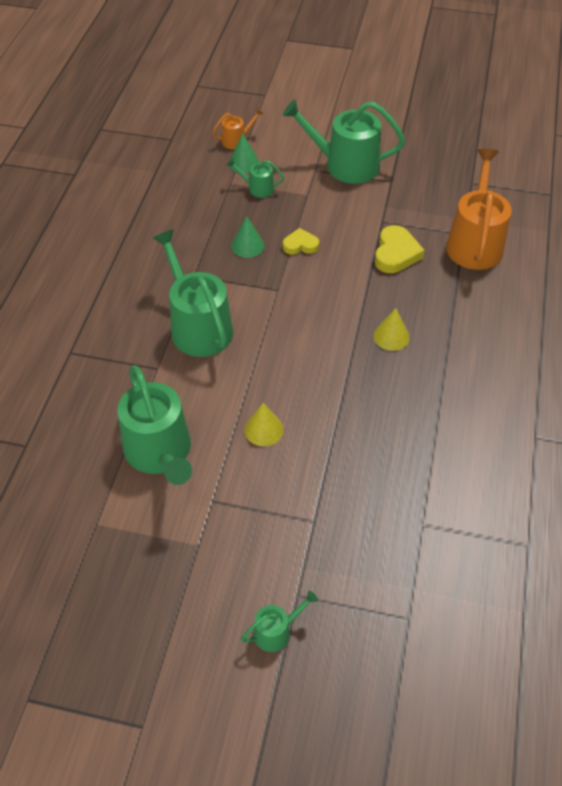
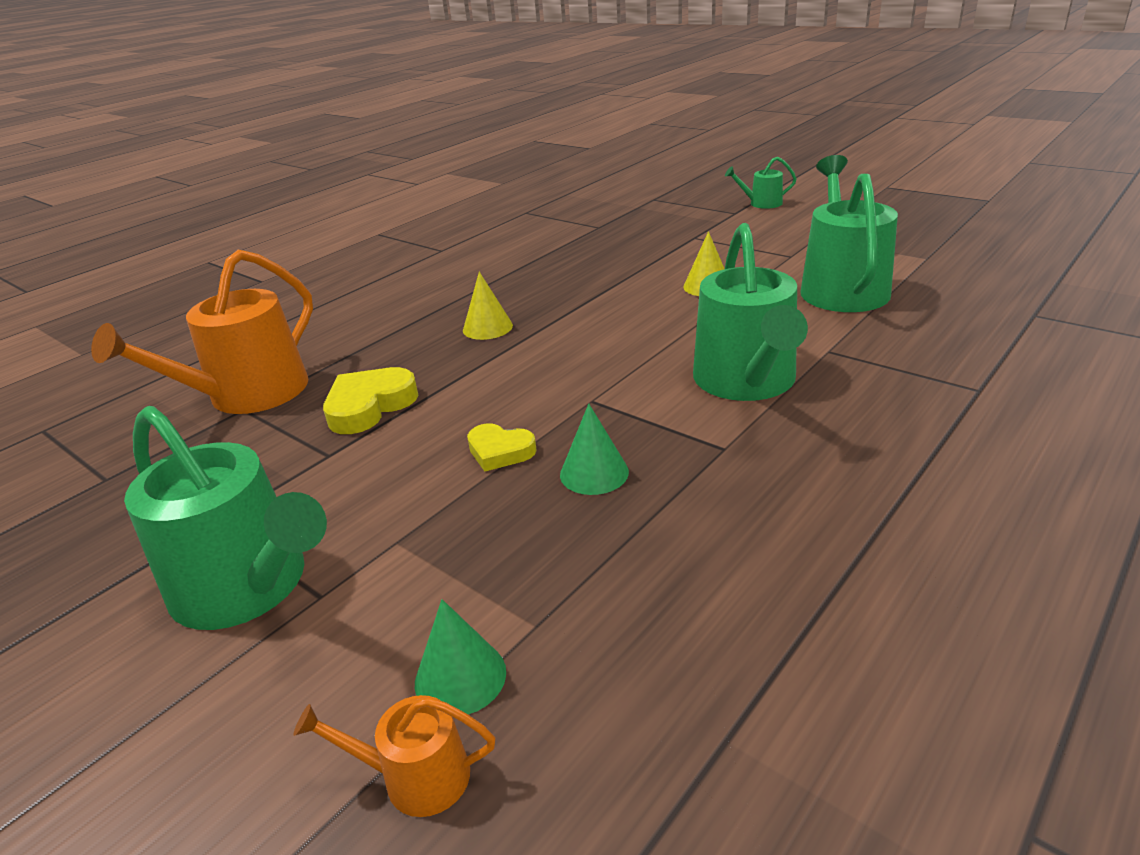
camera: 150 degrees left, 20 degrees down
(258, 188) = (484, 588): green watering can -> none

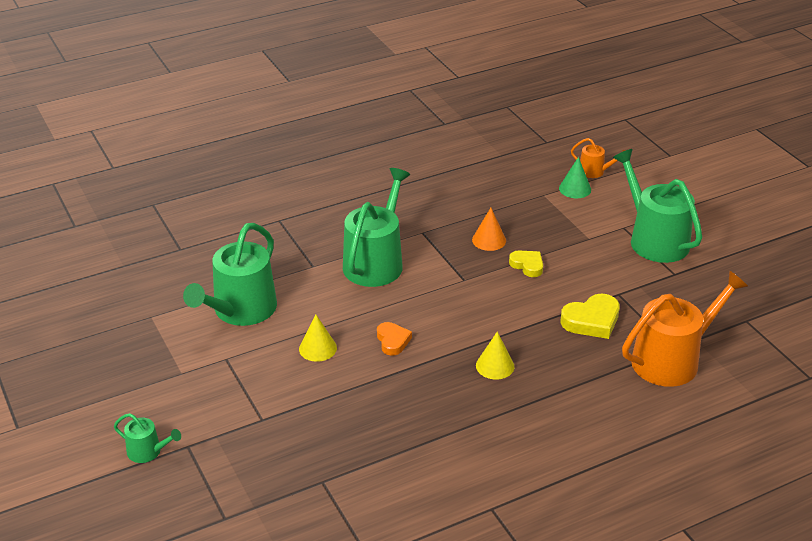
camera: 160 degrees left, 5 degrees up
(594, 473) = (489, 240): green cone -> orange cone
(629, 314) = (392, 341): none -> orange heart

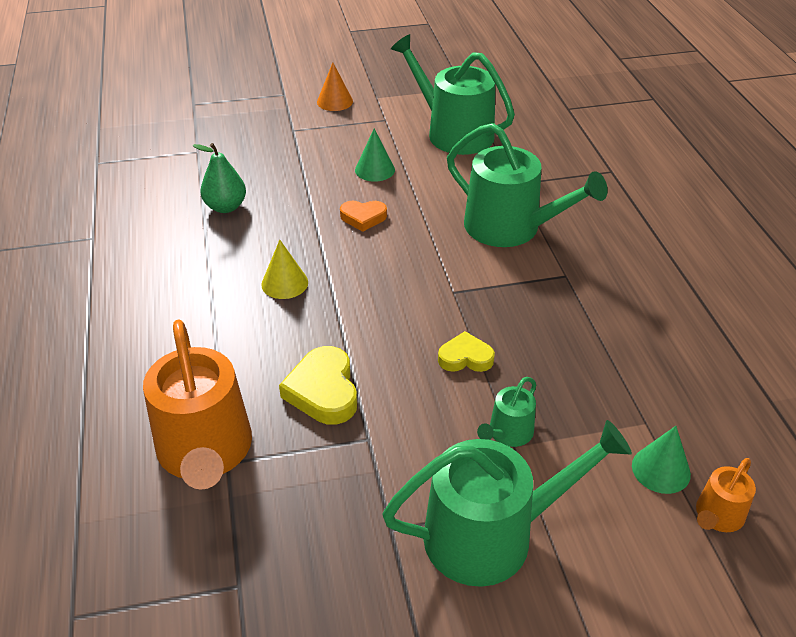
camera: 105 degrees right, 5 degrees up
(148, 451) = (289, 78): green watering can -> green watering can (508, 433)
(317, 348) = (375, 170): yellow cone -> green cone
(409, 430) = (225, 207): none -> green pear
(489, 240) = (534, 333): orange cone -> orange cone (335, 101)
(527, 265) = (465, 357): yellow heart -> yellow heart turned 150 degrees counterclockwise

